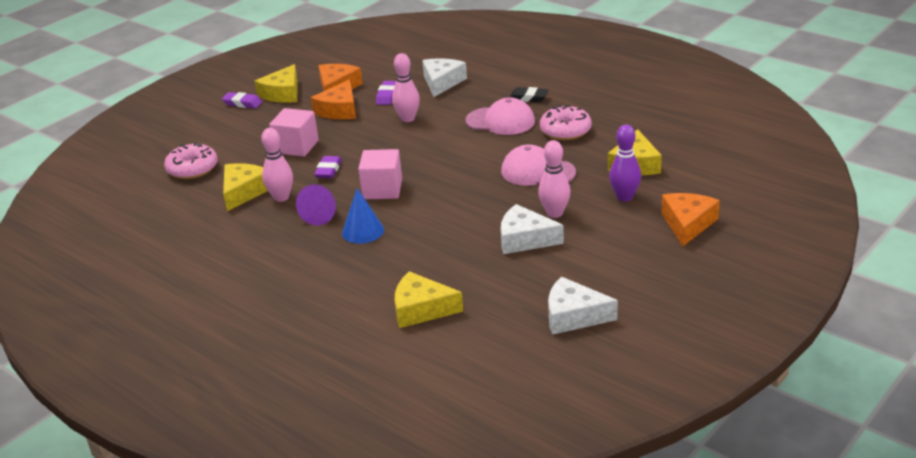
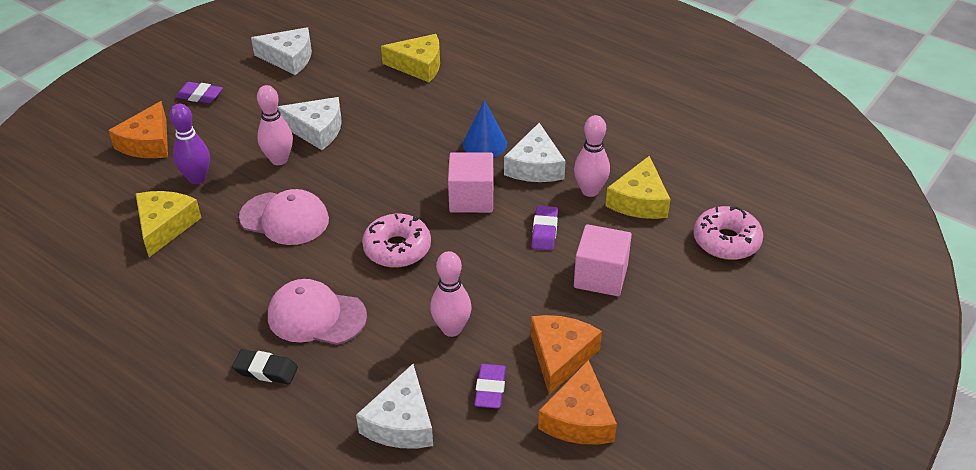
camera: 175 degrees right, 10 degrees up
(242, 103) = (726, 383): purple eraser -> purple eraser (200, 96)
(283, 93) = (668, 407): yellow cheese -> none
(321, 214) = (535, 166): purple cone -> white cheese
(565, 130) = (230, 292): pink donut -> pink donut (397, 248)

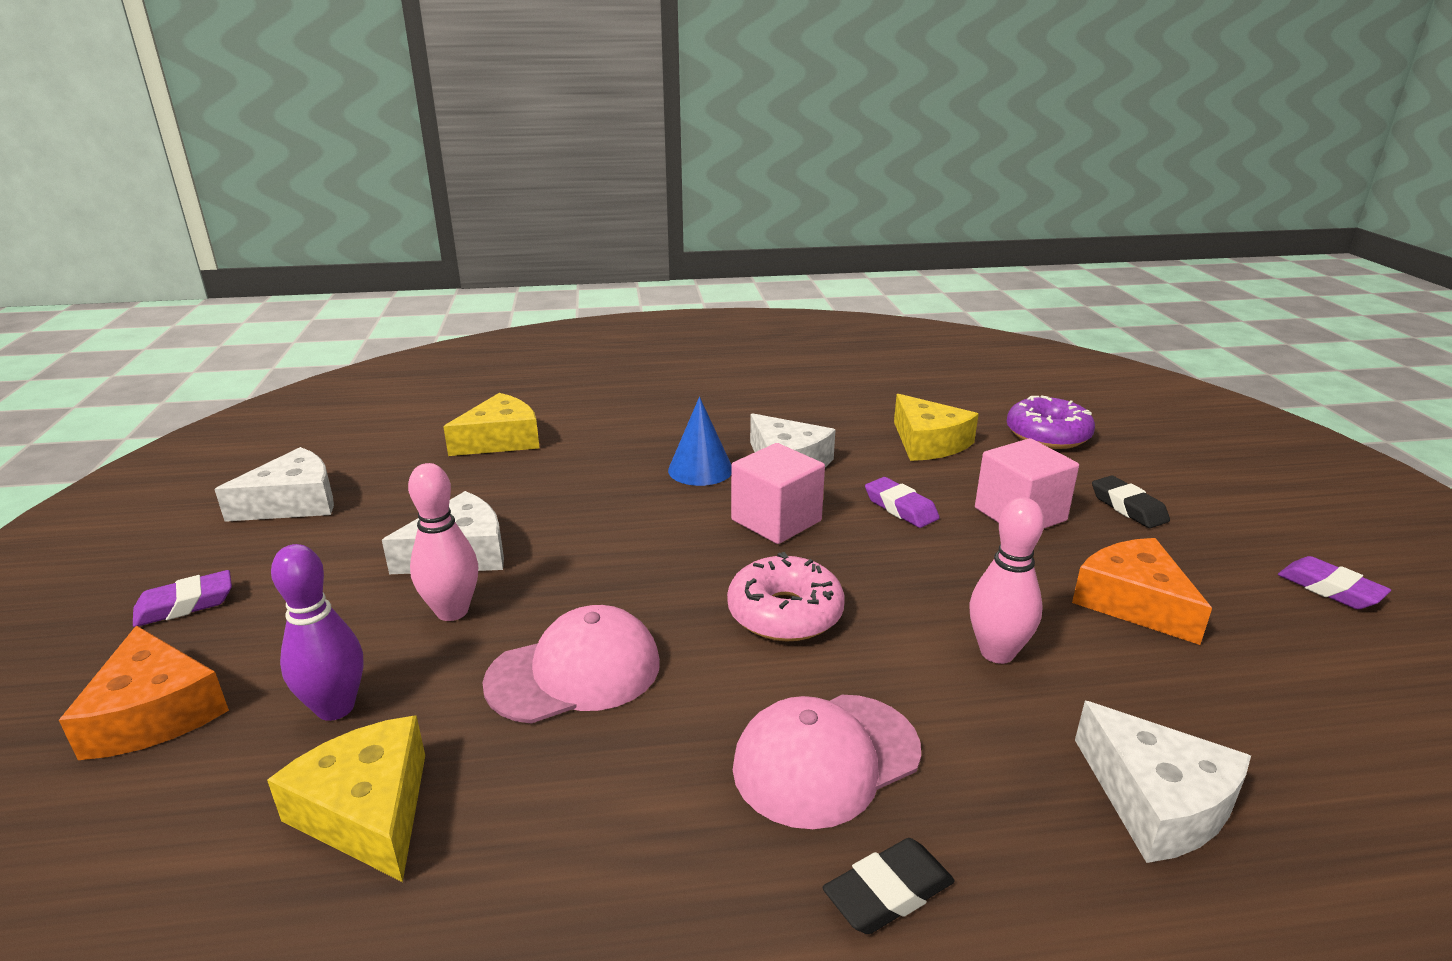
camera: 45 degrees left, 15 degrees down
(490, 389) = (1150, 683): purple eraser -> purple eraser (1329, 589)
(579, 418) = (1264, 645): orange cheese -> none
(590, 191) = (874, 456): pink bowling pin -> none
(671, 314) = (1128, 507): none -> black eraser
(726, 241) = (1047, 435): pink donut -> purple donut

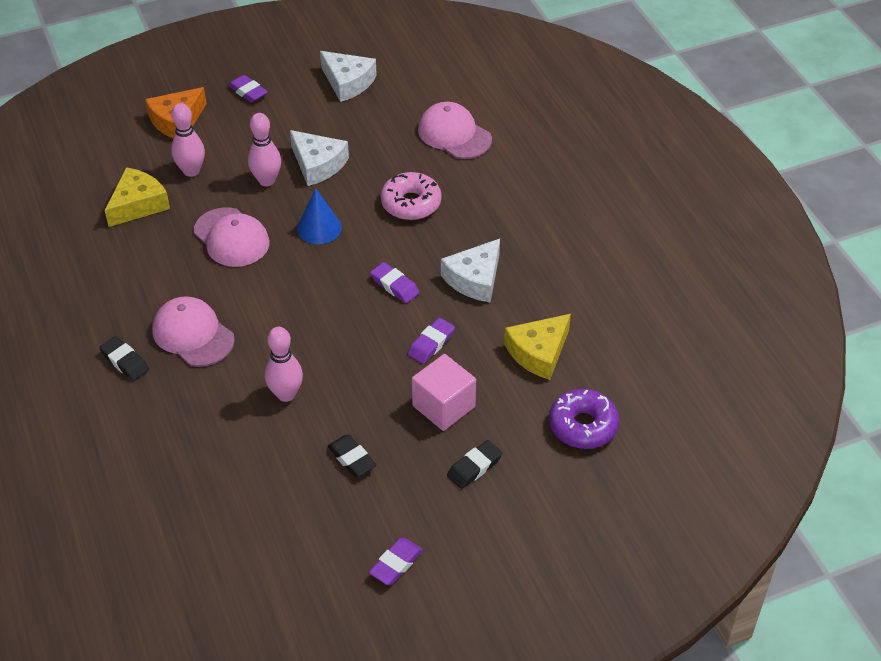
camera: 75 degrees right, 20 degrees up
(335, 708) = (191, 171): purple bowling pin -> pink bowling pin
(501, 440) = (454, 134): yellow cheese -> pink cap
(700, 469) = (449, 238): blue cone -> blue cone (319, 228)
(776, 520) = (395, 286): pink cube -> purple eraser
(785, 613) = (298, 304): pink donut -> pink donut (411, 203)
(1133, 602) = (351, 458): orange cheese -> black eraser
(1156, 801) = (189, 451): white cheese -> none

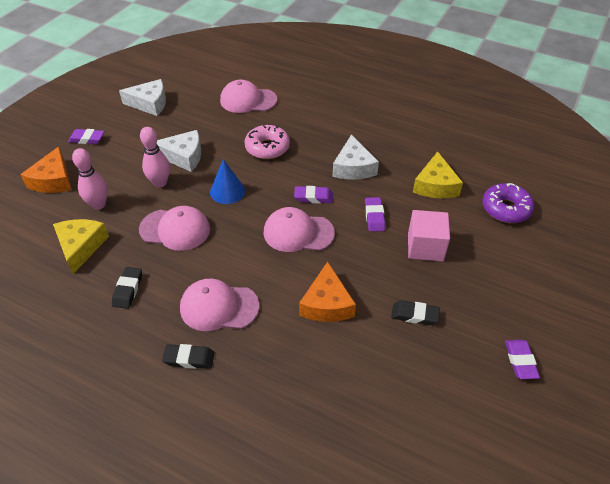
camera: 40 degrees left, 0 degrees up
(286, 394) = (326, 303): pink bowling pin -> orange cheese
(338, 312) = (298, 233): none -> pink cap
(474, 467) = (485, 270): black eraser -> black eraser (128, 290)

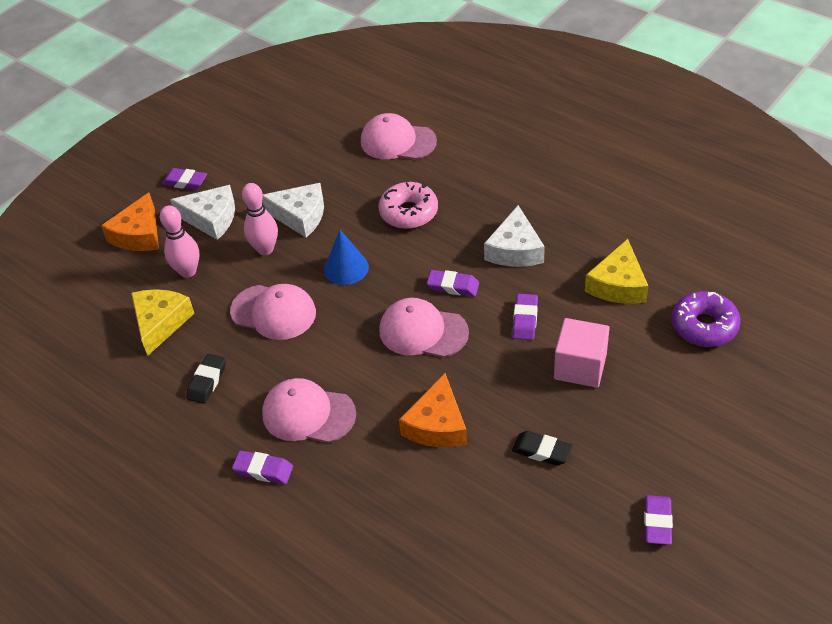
camera: 15 degrees right, 0 degrees up
(149, 104) = (270, 137): white cheese -> white cheese (211, 218)
(189, 358) = (263, 470): black eraser -> purple eraser

